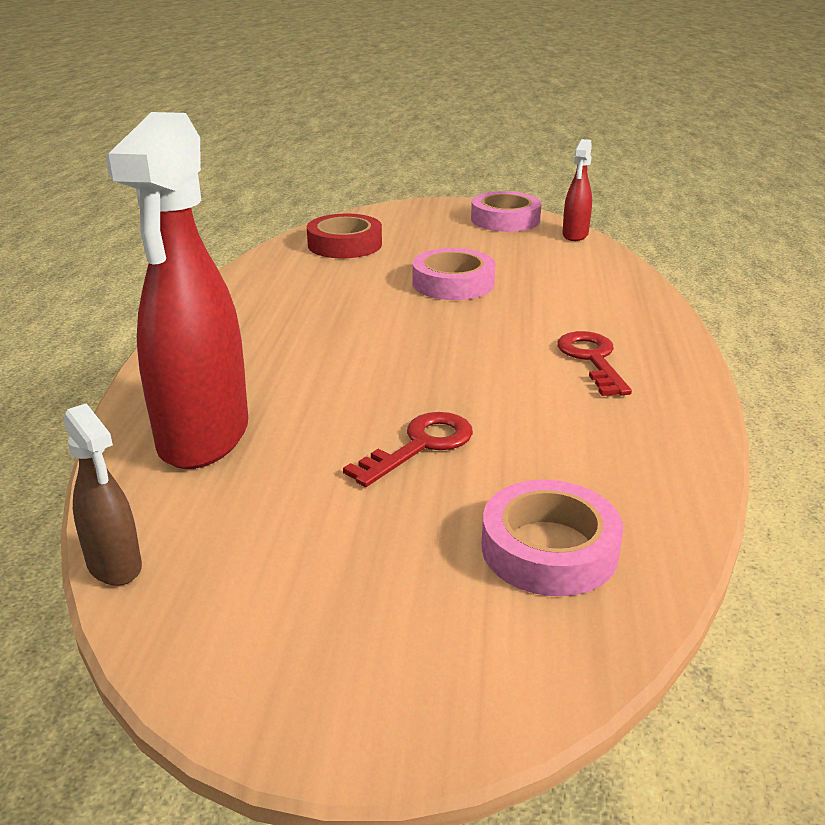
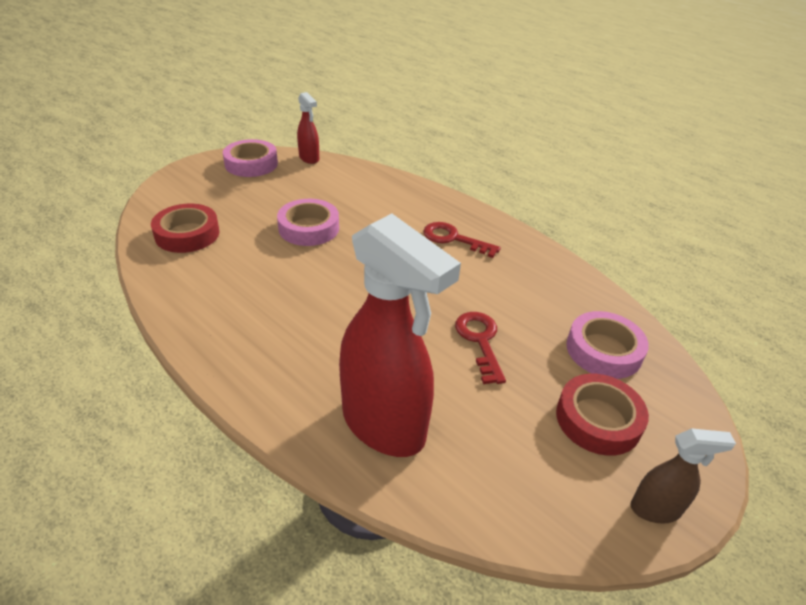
camera: 55 degrees left, 10 degrees up
(115, 566) = (498, 531): brown spray bottle -> brown spray bottle (656, 509)
(391, 587) = (598, 419): none -> red tape

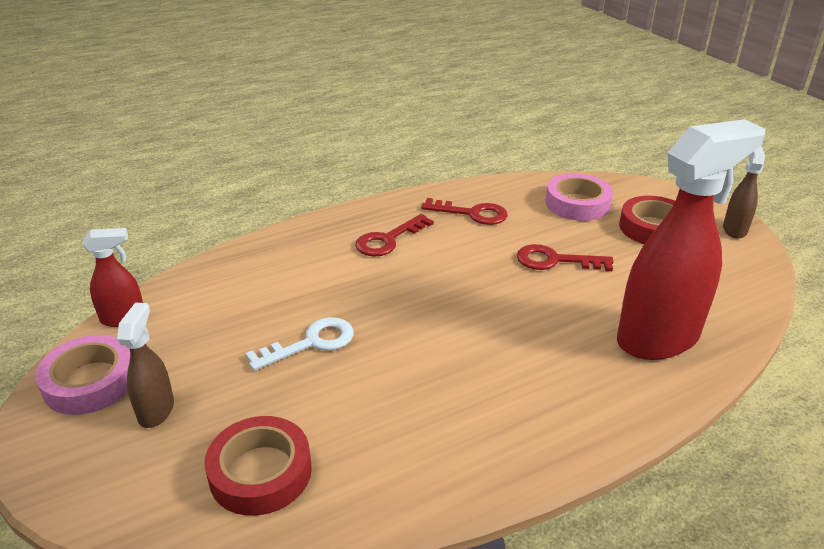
camera: 70 degrees left, 5 degrees down
(232, 189) = (156, 410): none -> brown spray bottle
(309, 228) = (311, 343): pink tape -> white key
(527, 278) = (472, 213): none -> red key

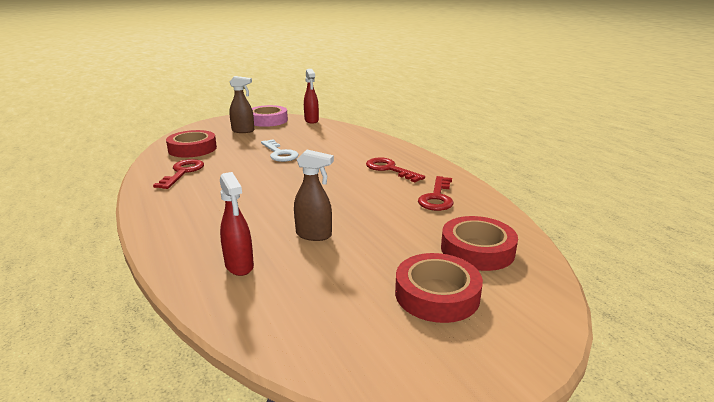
camera: 90 degrees right, 10 degrees down
(555, 261) = (364, 228): red key -> red key (182, 172)
(577, 203) = (477, 250): pink tape -> red tape
(659, 338) = (239, 266): red spray bottle -> red spray bottle, size x0.47
(734, 229) = (451, 370): brown spray bottle -> brown spray bottle (314, 235)

